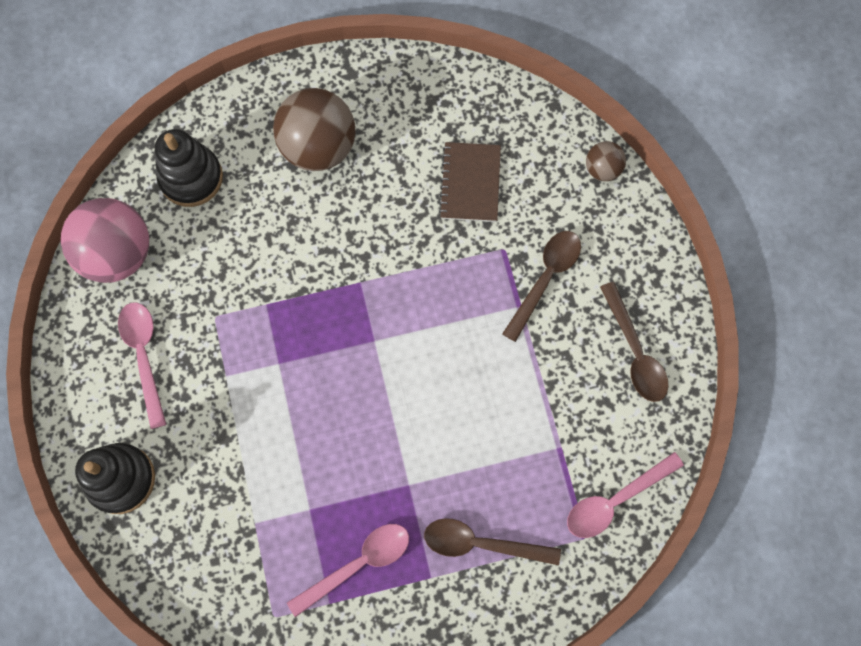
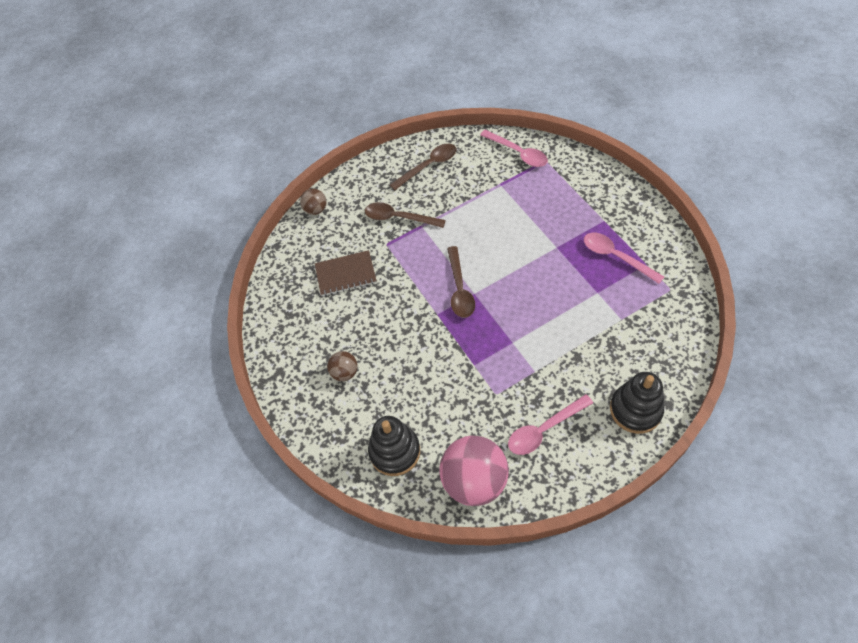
camera: 100 degrees left, 15 degrees down
(318, 147) = (345, 372): brown ball -> brown ball, size x0.49
(481, 543) = (572, 203): brown spoon -> brown spoon (459, 289)

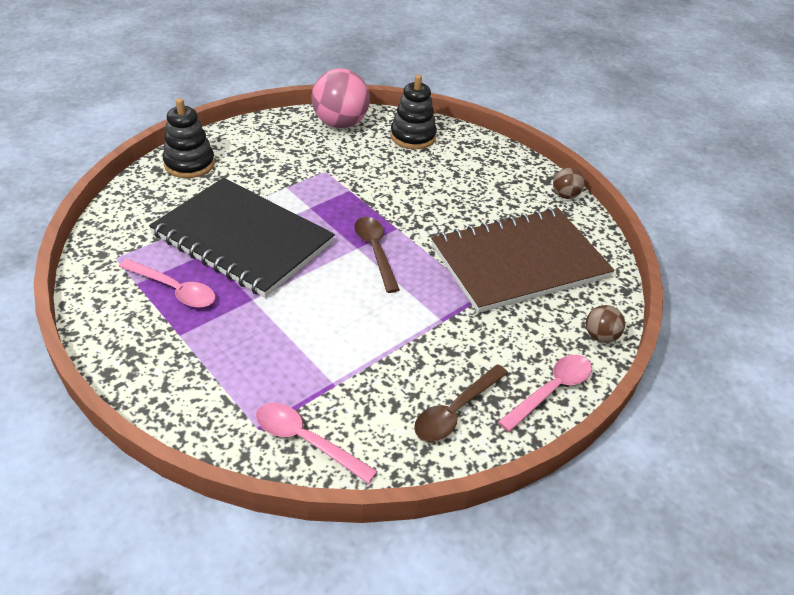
camera: 160 degrees right, 15 degrees down
(345, 372) = (480, 182): brown ball -> brown ball (565, 195)
(346, 274) = (519, 262): brown notebook -> brown notebook, size x2.14
(399, 218) = (476, 329): brown spoon -> none
(544, 429) = (279, 151): pink spoon -> pink spoon (551, 390)
(570, 306) = (243, 239): none -> black notebook

